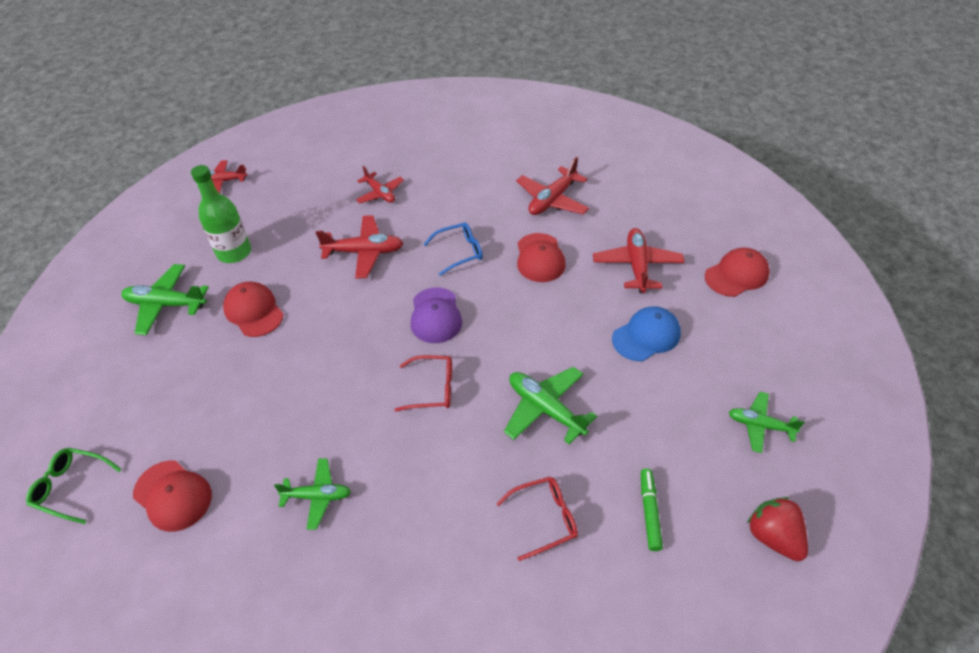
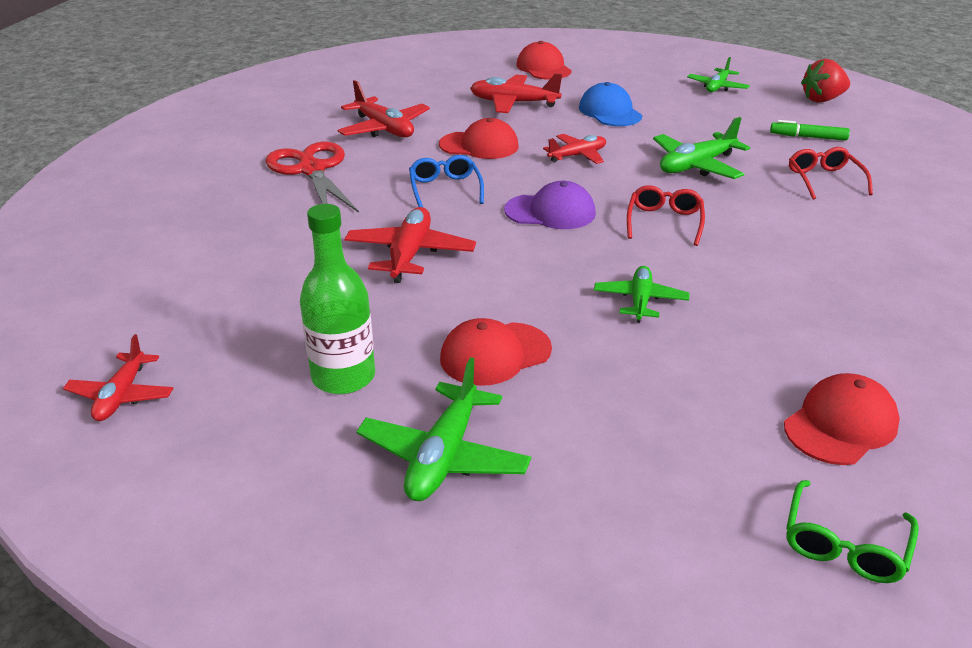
camera: 80 degrees left, 15 degrees down
(317, 496) = (821, 303): green plane -> green plane (640, 301)
(380, 193) = (287, 235): red plane -> red plane (577, 156)
(472, 181) = (312, 170): none -> red scissors

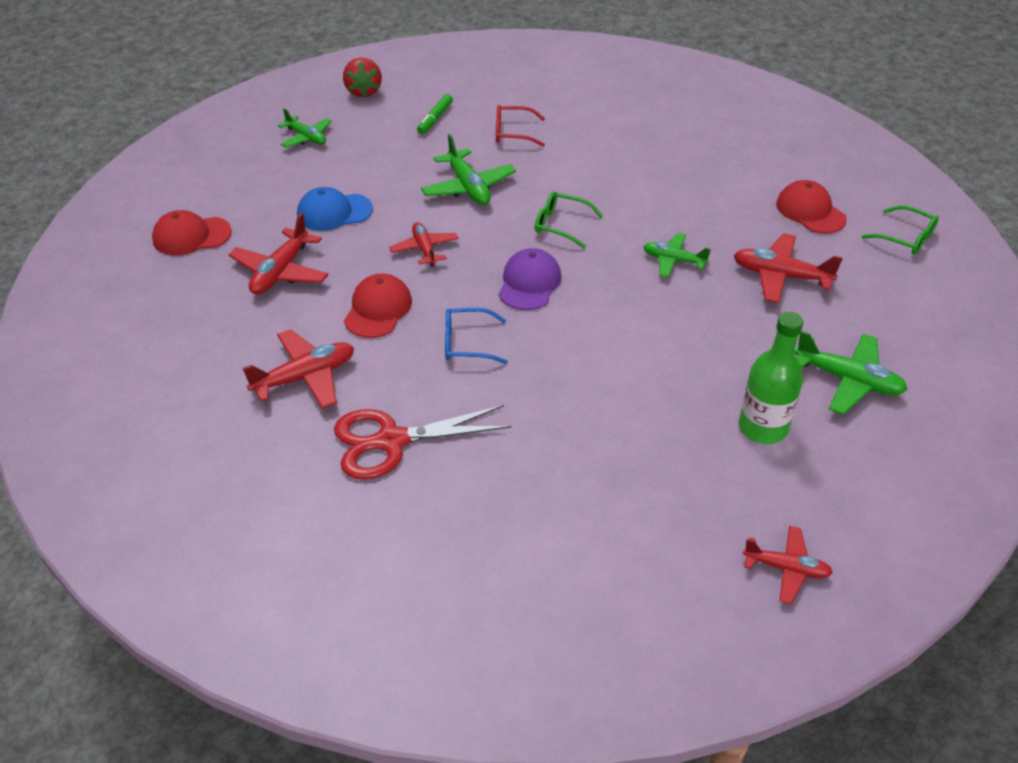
camera: 80 degrees left, 10 degrees up
(410, 254) = (586, 377): red plane -> red plane (781, 276)
(495, 354) = (736, 343): red cap -> none
(664, 222) = (561, 225): red glasses -> green glasses

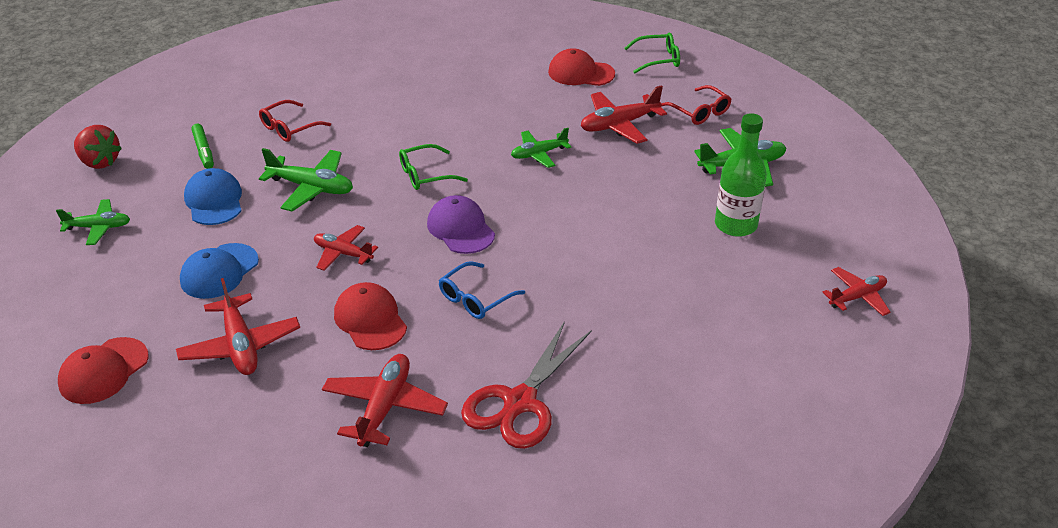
camera: 45 degrees left, 5 degrees down
(395, 159) = (214, 201): none -> blue cap
(877, 308) = (699, 112): none -> red glasses

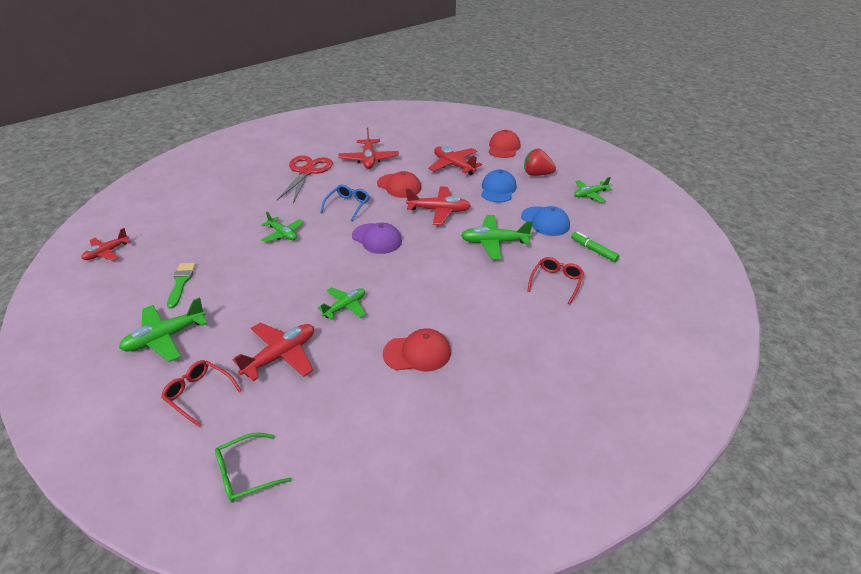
camera: 160 degrees right, 0 degrees up
(99, 162) = (647, 228): red strawberry -> red strawberry (537, 174)
(343, 253) = (439, 211): red plane -> red plane, size x1.50
(426, 175) = (423, 269): green glasses -> none
(580, 73) = (335, 420): red cap -> red cap (417, 353)
(592, 268) = (283, 234): none -> green plane
(735, 225) = (181, 282): green bottle -> green brush

